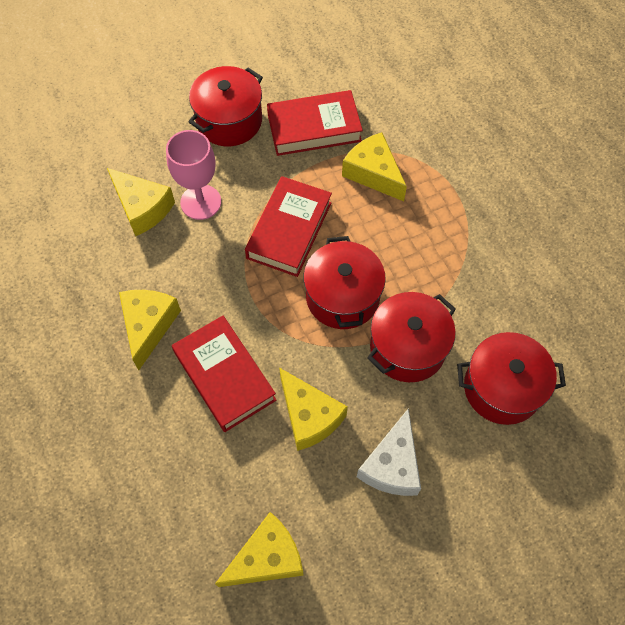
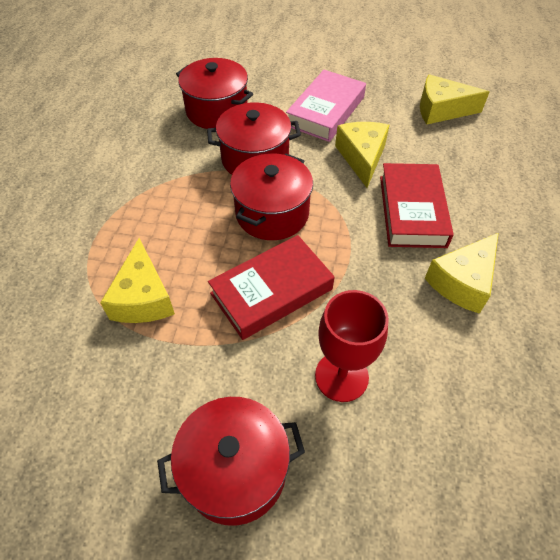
camera: 145 degrees left, 10 degrees down
(142, 208) = (414, 411): yellow cheese -> none
(201, 202) = (341, 376): pink goblet -> red goblet
(314, 128) = (149, 389): red book -> none
(392, 465) = (326, 111): white cheese -> pink book

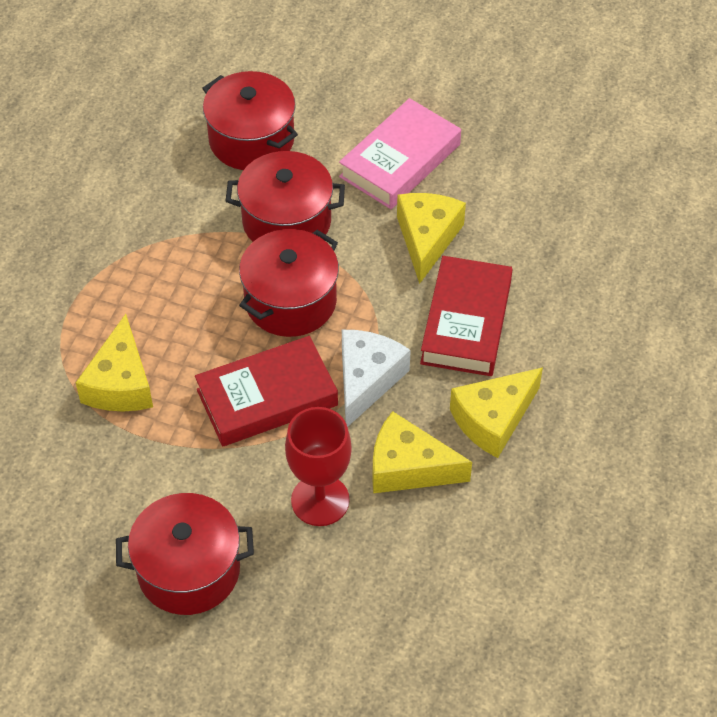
camera: 10 degrees right, 0 degrees up
(350, 265) = (366, 380): none -> white cheese
(441, 110) = (561, 180): yellow cheese -> yellow cheese (408, 467)

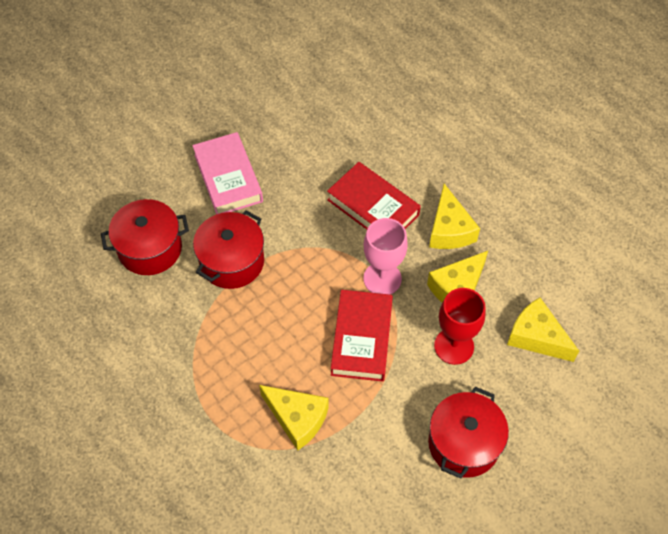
camera: 60 degrees left, 5 degrees up
(290, 301) = (296, 290): red pot -> none
(366, 380) = (382, 279): white cheese -> pink goblet
(427, 239) = (298, 195): yellow cheese -> yellow cheese (536, 337)

